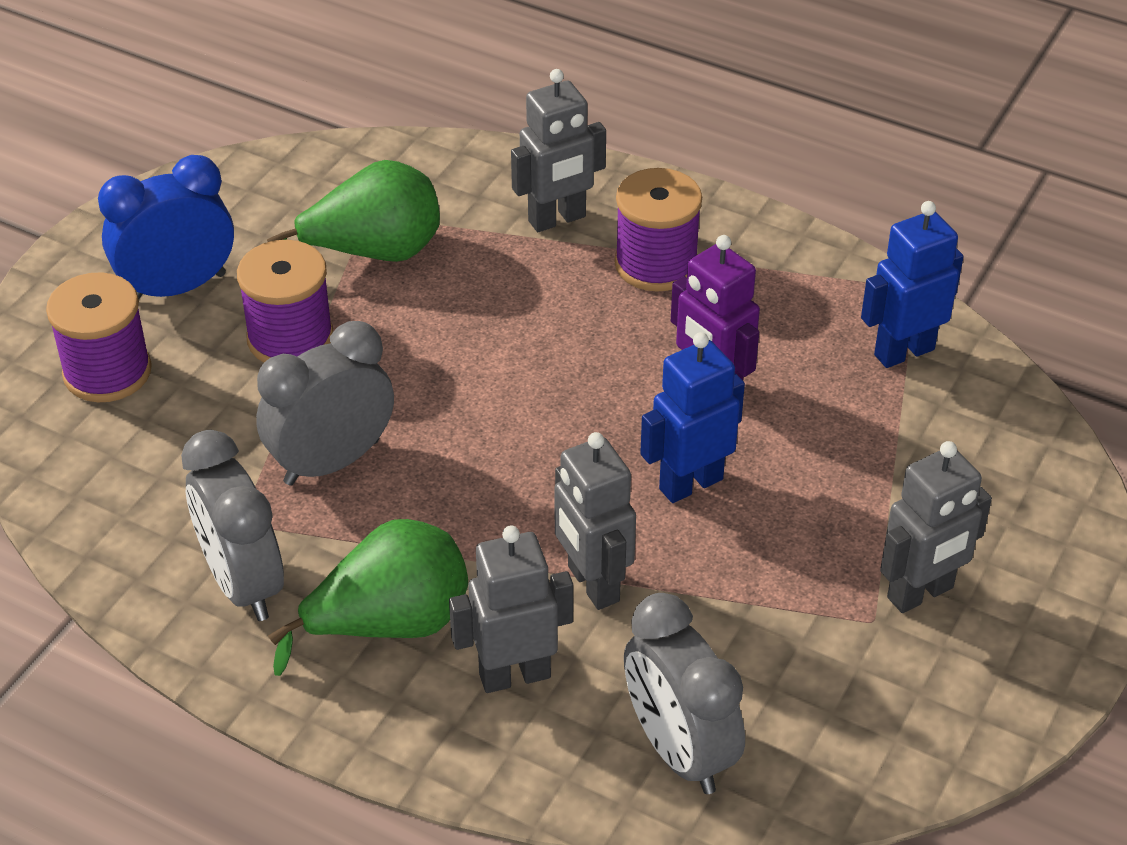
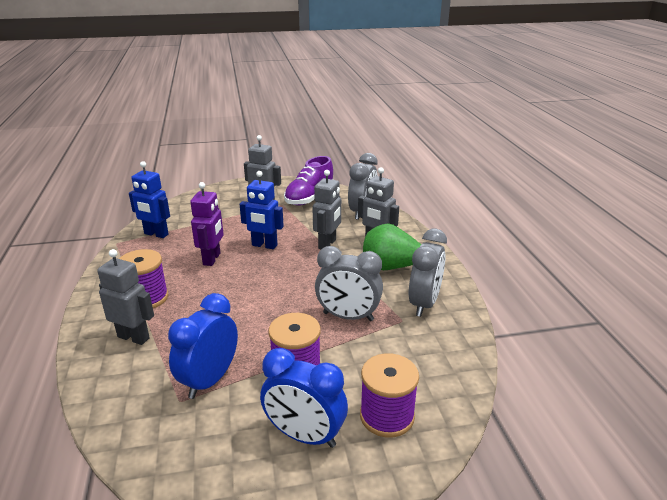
camera: 130 degrees left, 15 degrees down
(373, 253) = (209, 380): green pear -> blue clock
(865, 697) = (309, 198): none -> purple shoe

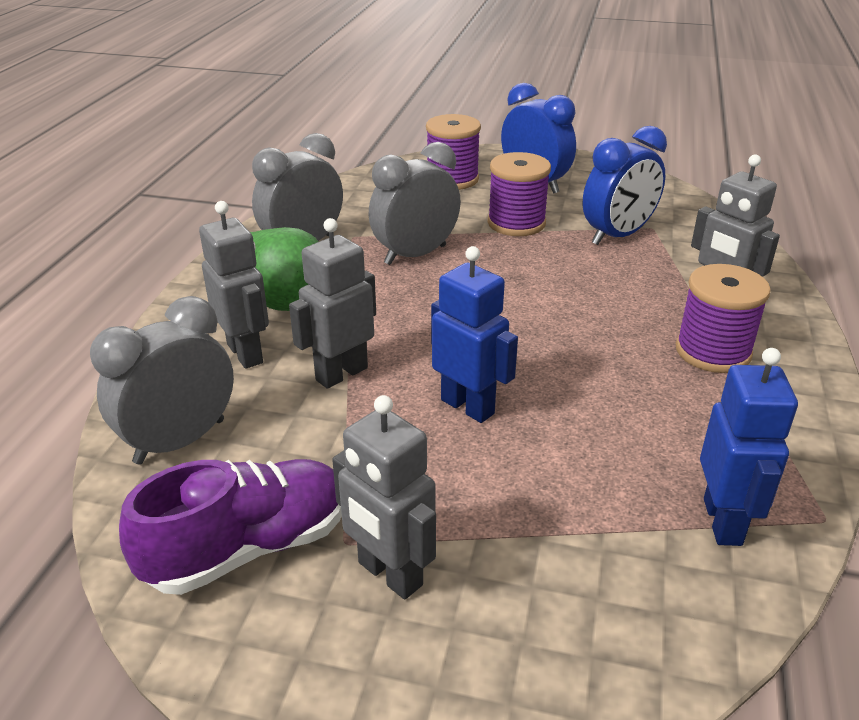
camera: 155 degrees left, 5 degrees up
(156, 234) = (723, 522): blue robot -> blue robot turned 45 degrees clockwise
(212, 259) = (587, 402): purple robot -> none
(348, 316) = (415, 255): grey clock -> grey clock turned 75 degrees counterclockwise

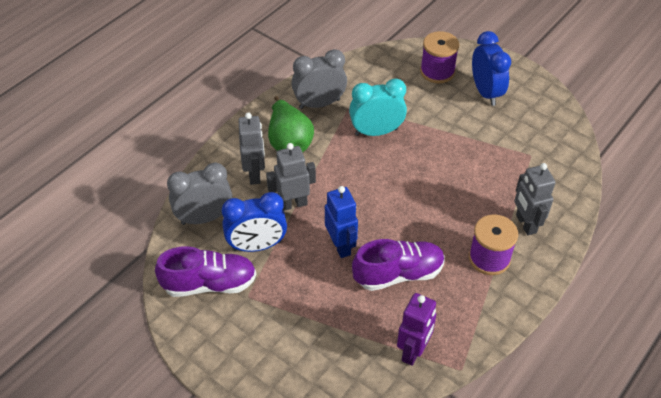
camera: 25 degrees right, 15 degrees up
(389, 574) = (257, 318): grey robot -> none
(415, 255) = (376, 132): grey clock -> turquoise clock
(516, 223) = (450, 124): purple spool -> none
(596, 415) = (398, 274): none -> purple shoe
(617, 235) = (504, 155): blue clock -> blue clock (257, 246)
(723, 522) = (413, 351): blue robot -> purple robot

